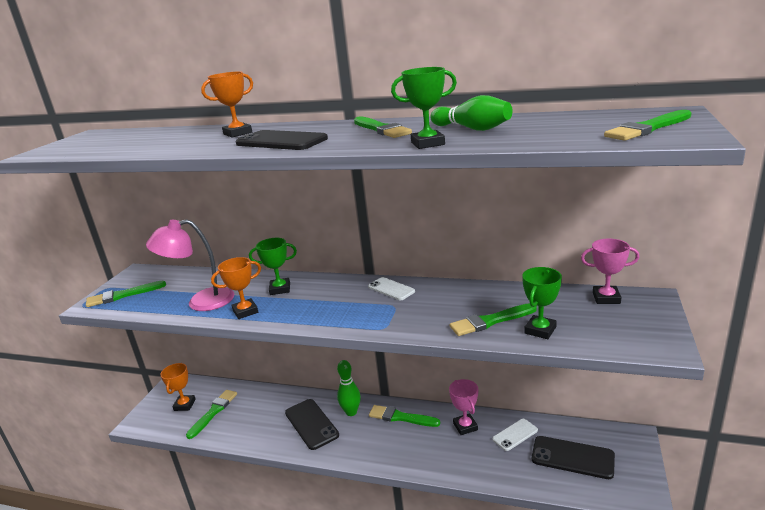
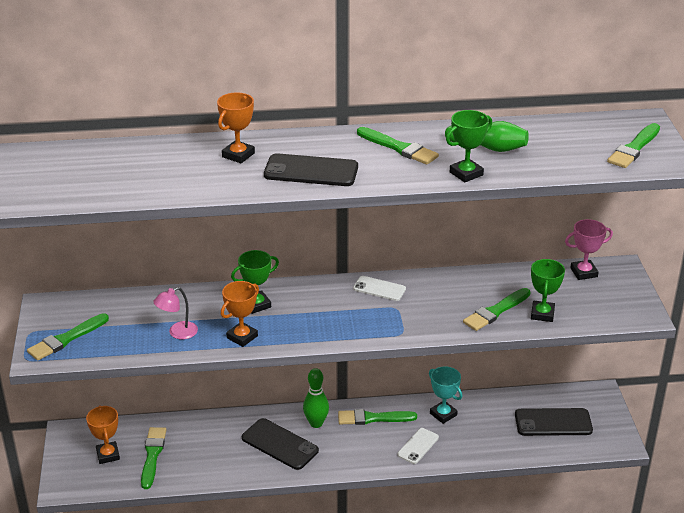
camera: 25 degrees left, 10 degrees up
(201, 302) = (177, 333): pink lamp -> pink lamp, size x0.56
(465, 426) = (443, 414): pink trophy -> turquoise trophy
(515, 435) = (494, 412): white phone -> white phone (418, 446)

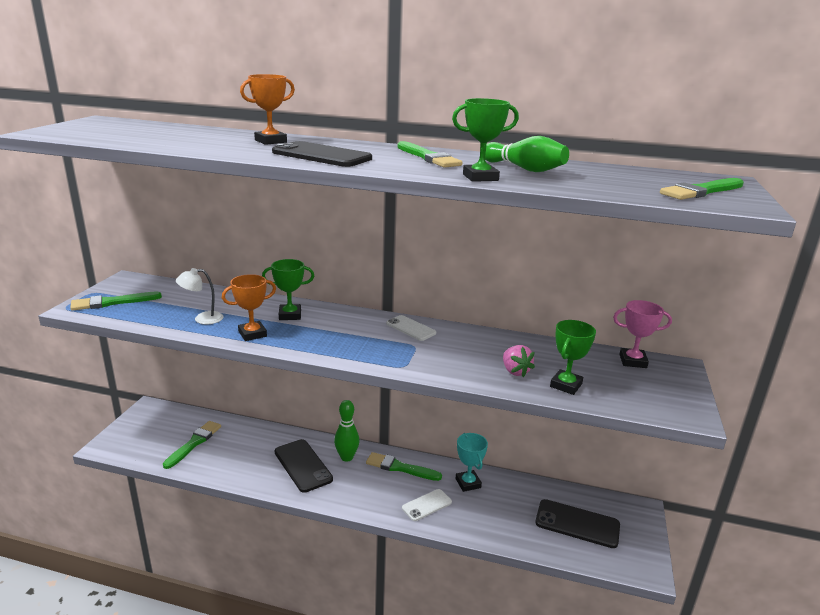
camera: 20 degrees right, 10 degrees down
(108, 455) = (161, 432): orange trophy -> none
(177, 333) = (202, 319): pink lamp -> white lamp
(495, 311) = (515, 371): green brush -> pink strawberry

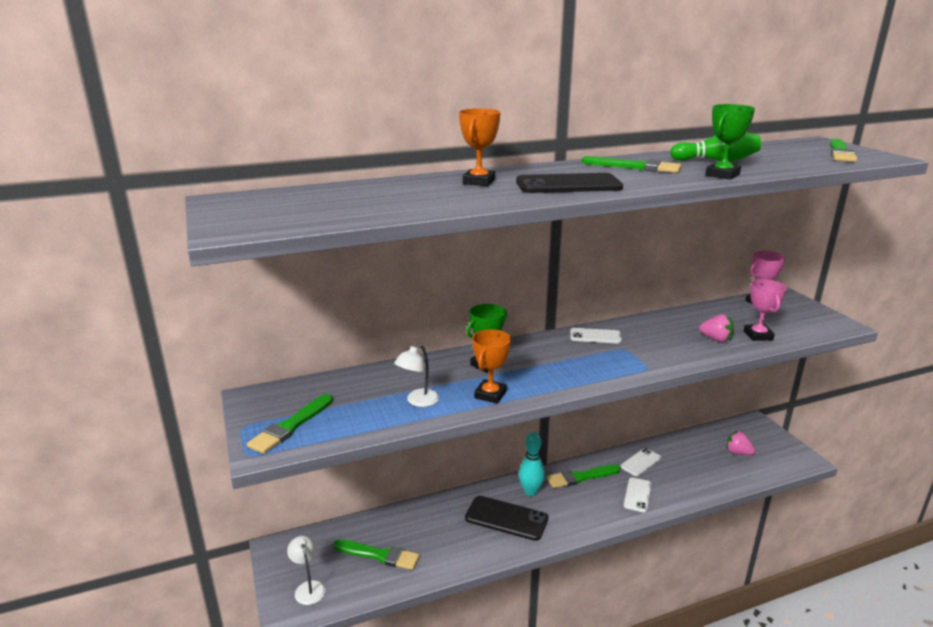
camera: 35 degrees left, 0 degrees up
(133, 439) = (308, 587): none -> white lamp
(194, 443) = (379, 555): green brush -> green brush turned 120 degrees clockwise
(347, 457) = (530, 491): green bowling pin -> turquoise bowling pin
(468, 483) = (641, 462): turquoise trophy -> white phone
(566, 385) = (758, 335): green trophy -> pink trophy
(577, 524) = (737, 452): black phone -> pink strawberry

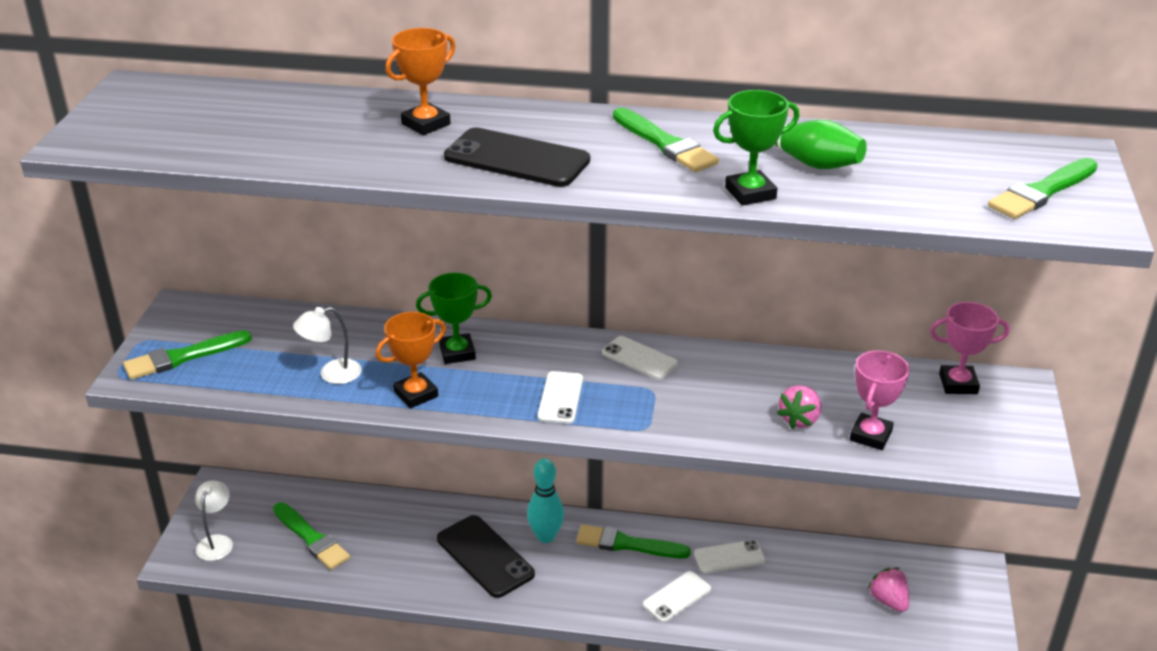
camera: 30 degrees right, 10 degrees up
(580, 368) = (560, 398): none -> white phone
(716, 339) = (799, 419): pink strawberry -> pink strawberry turned 60 degrees clockwise

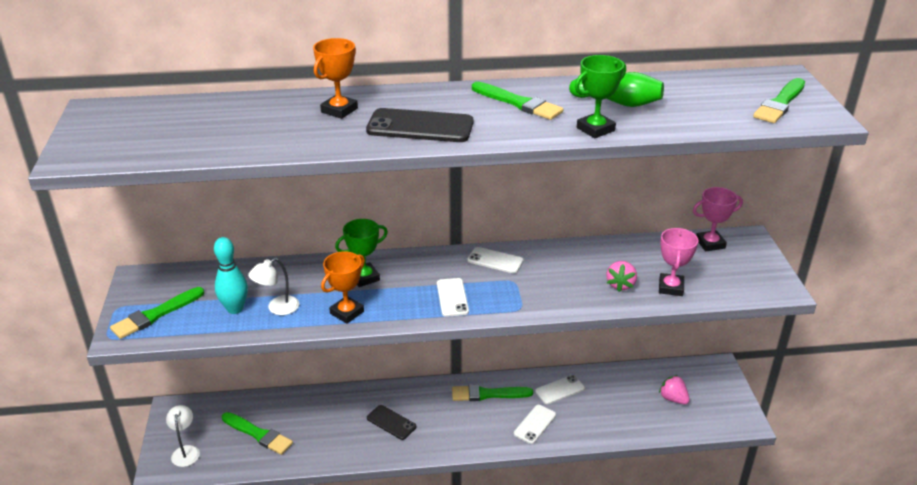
camera: 15 degrees left, 0 degrees up
(485, 556) = (391, 422): black phone -> black phone, size x0.62
(546, 536) = (429, 399): turquoise bowling pin -> turquoise bowling pin (235, 309)

